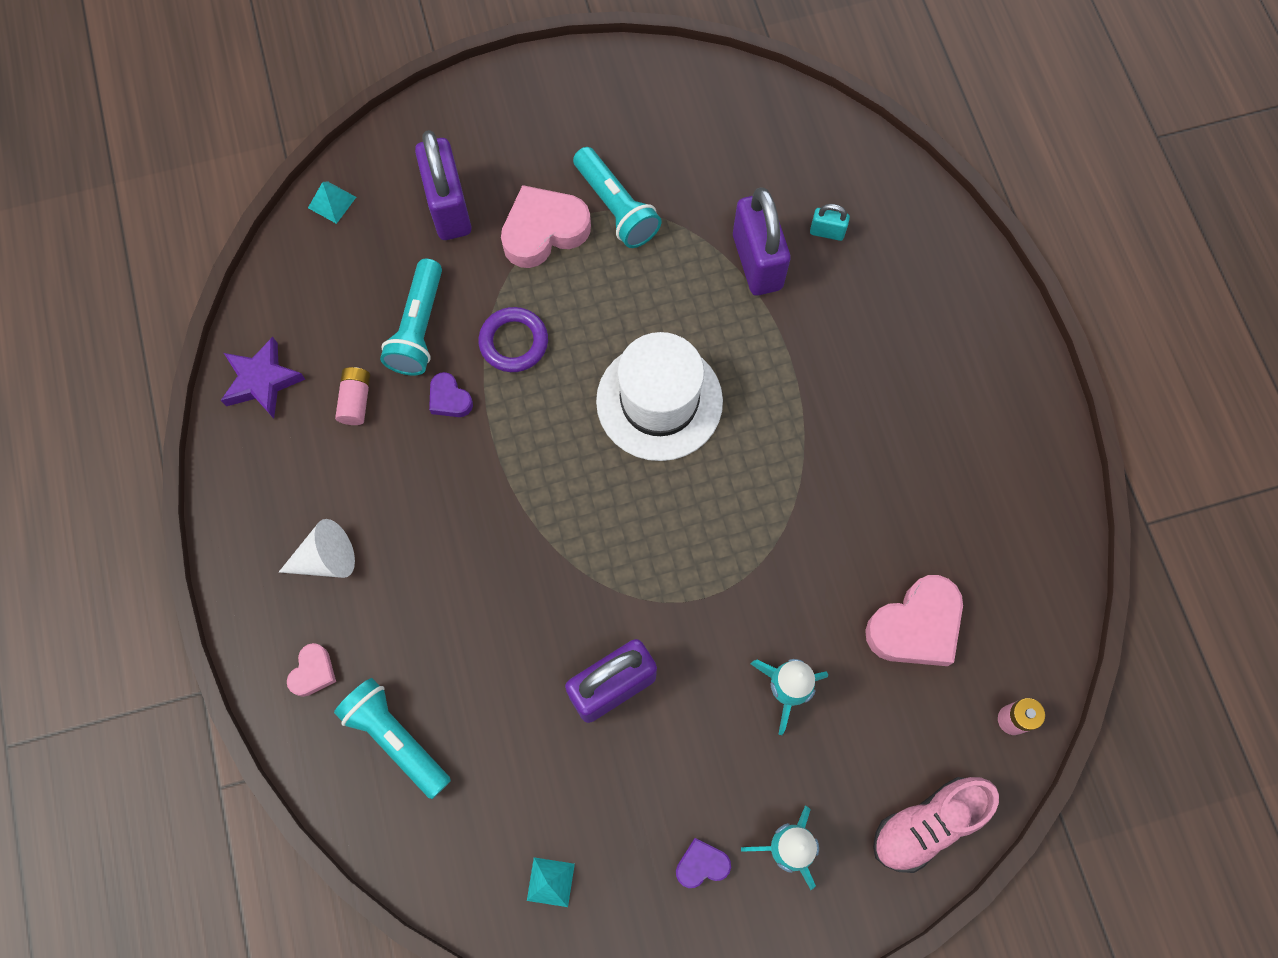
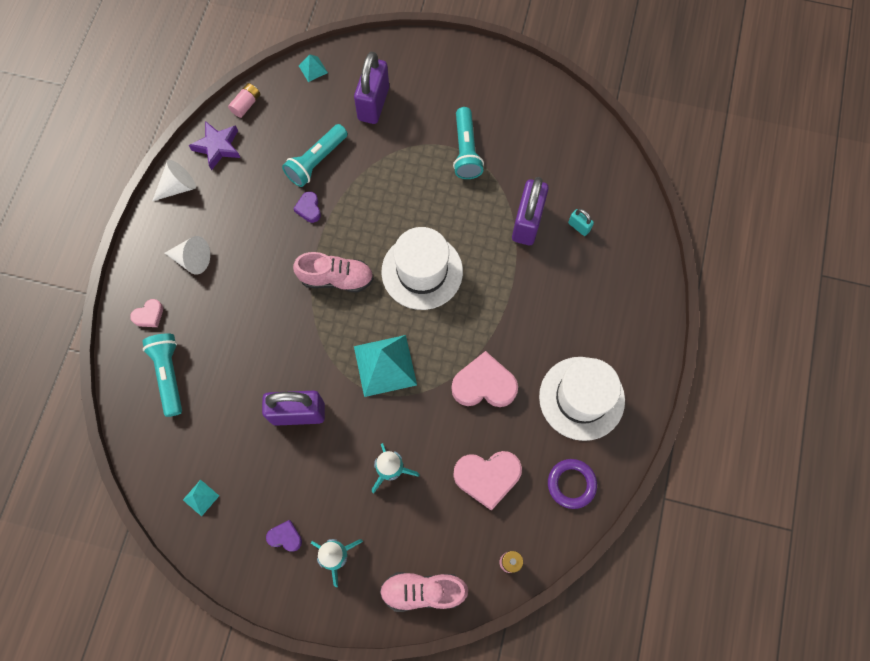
camera: 30 degrees right, 0 degrees up
(239, 468) = (178, 187): none -> white cone
(356, 400) = (259, 183): pink battery -> pink battery (246, 104)
(514, 342) = (362, 196): purple ring -> purple ring (571, 484)
(544, 231) = (417, 143): pink heart -> pink heart (484, 385)
(549, 474) = (336, 278): none -> pink shoe
(689, 555) = (385, 365): none -> turquoise pyramid
(969, 454) = (581, 398): none -> white hat

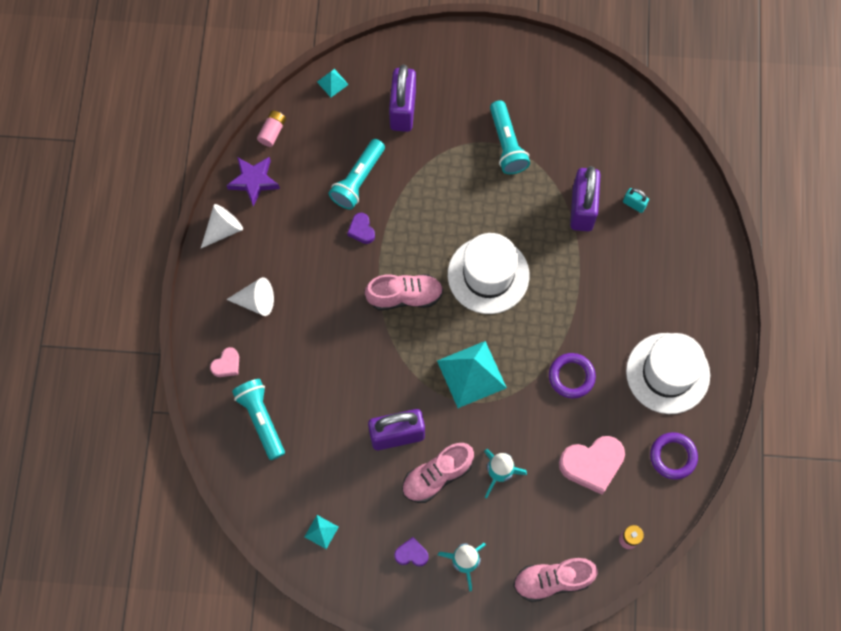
camera: 10 degrees left, 0 degrees up
(328, 461) = (437, 476): none -> pink shoe
(484, 385) = (571, 376): pink heart -> purple ring

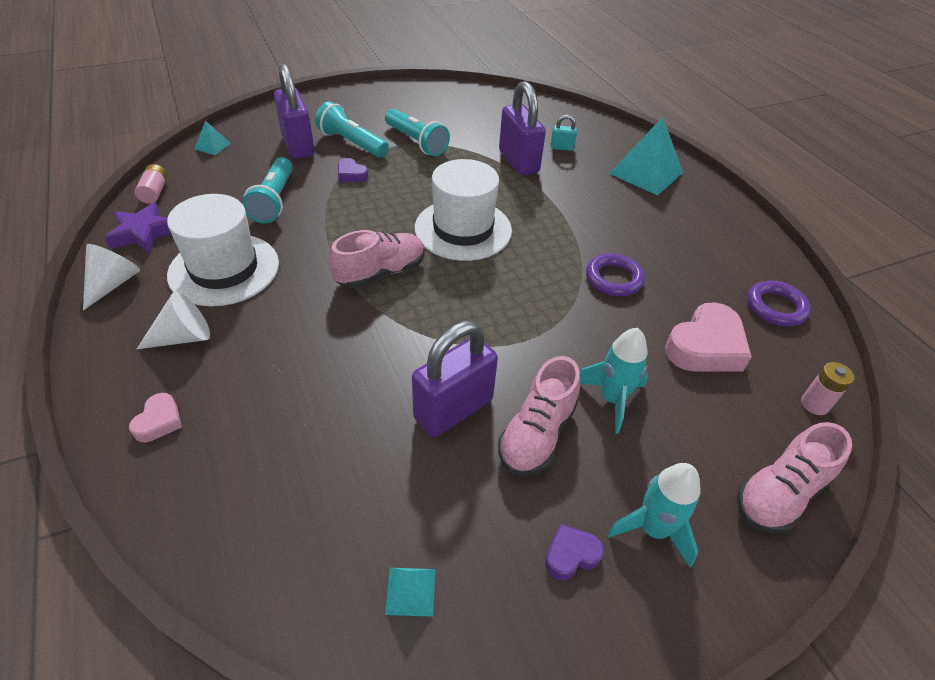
camera: 30 degrees left, 25 degrees down
(261, 419) = (240, 470): turquoise flashlight -> turquoise flashlight (352, 143)
(361, 230) = (298, 236): purple heart -> purple heart (351, 175)
(471, 374) = (504, 314): turquoise pyramid -> turquoise pyramid (646, 173)
(667, 373) = (701, 245): white hat -> white hat (224, 269)

